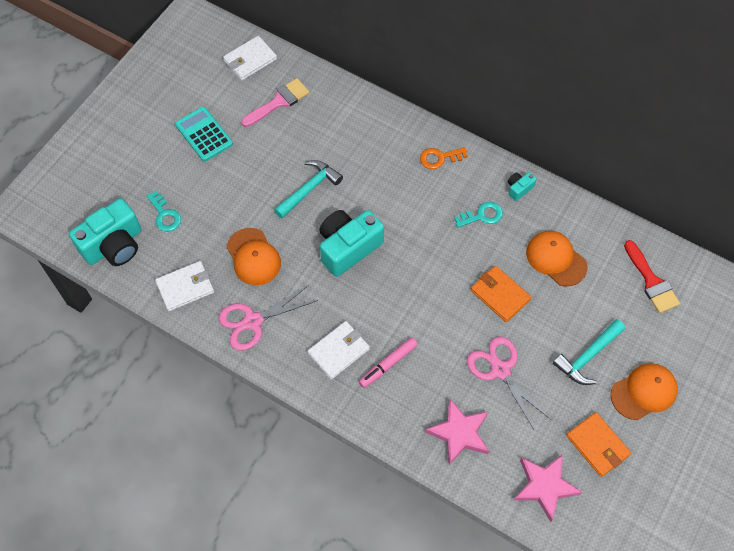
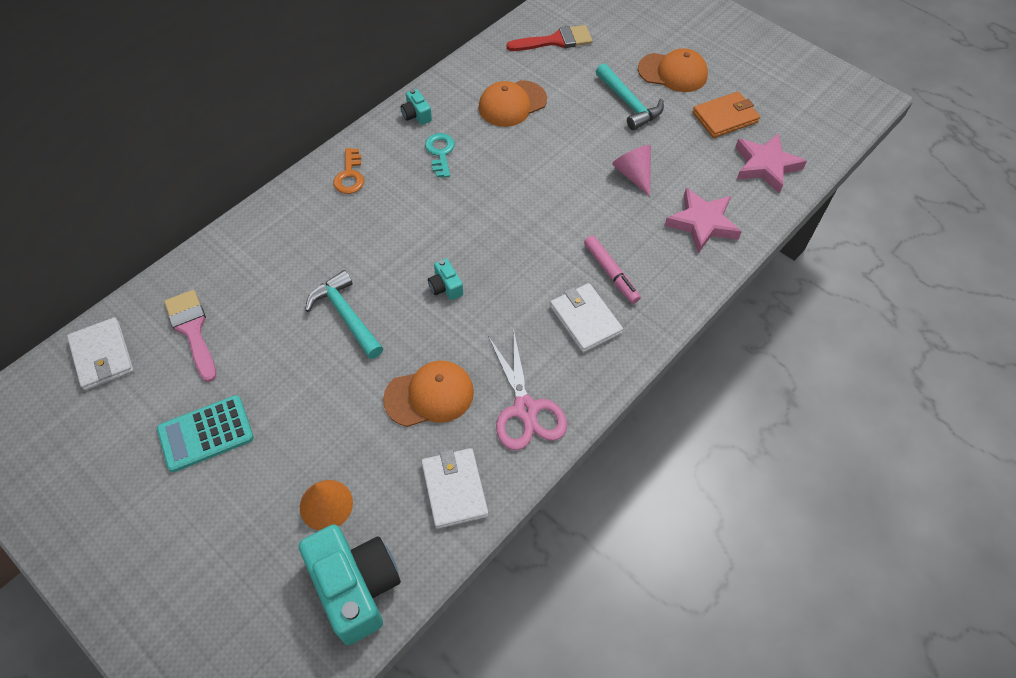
camera: 80 degrees left, 5 degrees down
(165, 215) = (326, 504): turquoise key -> orange cone
(348, 247) = (445, 287): turquoise camera -> turquoise camera, size x0.45
(500, 295) = (544, 157): orange wallet -> none
(500, 370) = (633, 174): pink scissors -> pink cone
(644, 392) = (673, 72): orange cap -> orange cap turned 120 degrees clockwise

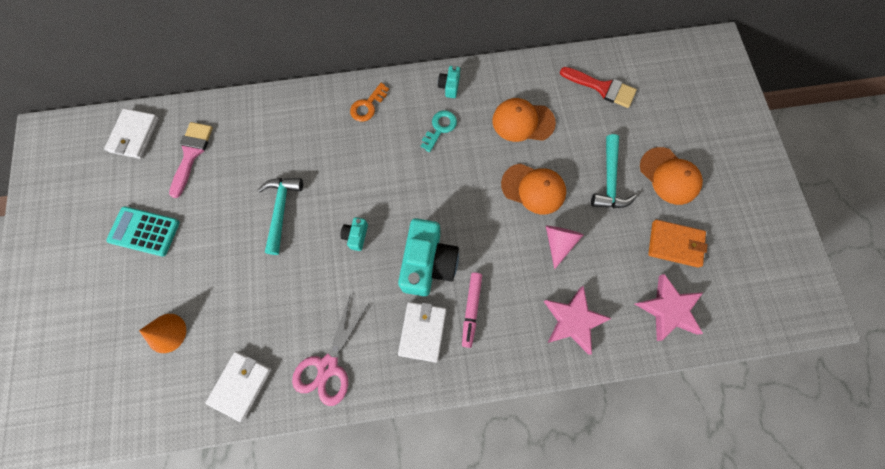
camera: 40 degrees right, 15 degrees up
(355, 587) = (138, 400): turquoise camera -> turquoise camera (428, 263)
(429, 395) = (281, 307): orange cap -> orange cap (533, 189)

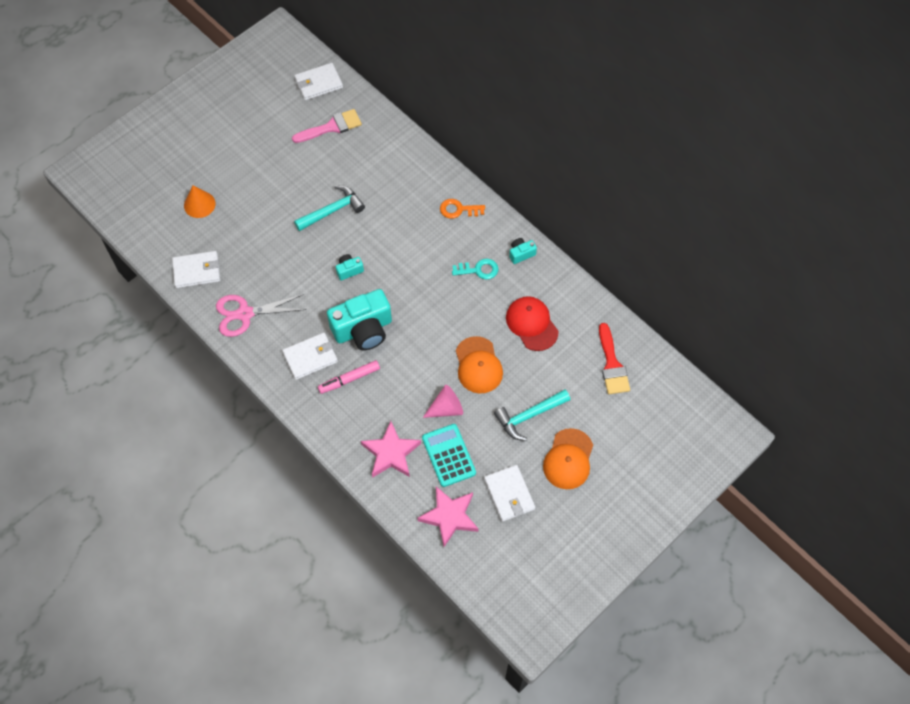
camera: 55 degrees right, 10 degrees down
(144, 231) = (256, 141): turquoise calculator -> turquoise calculator (448, 455)
(523, 121) = (532, 324): orange cap -> red cap
(675, 244) = (509, 494): orange wallet -> white wallet

